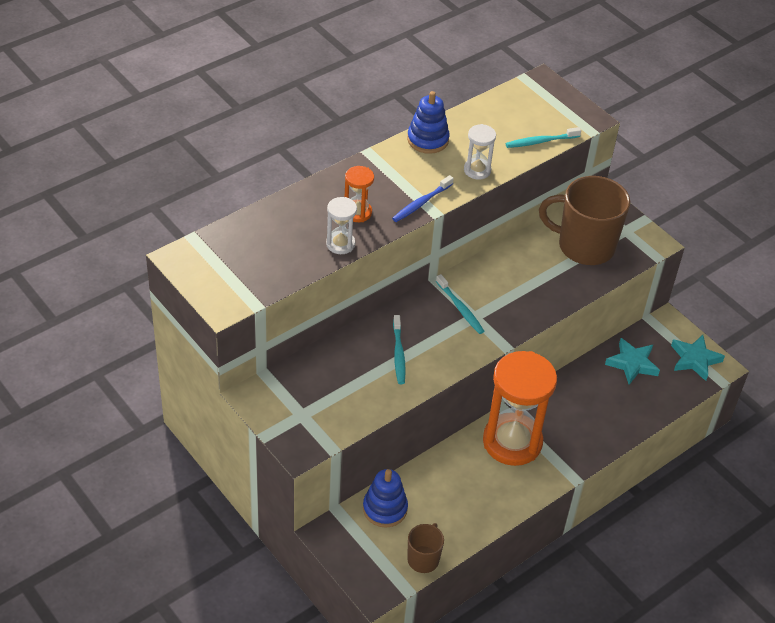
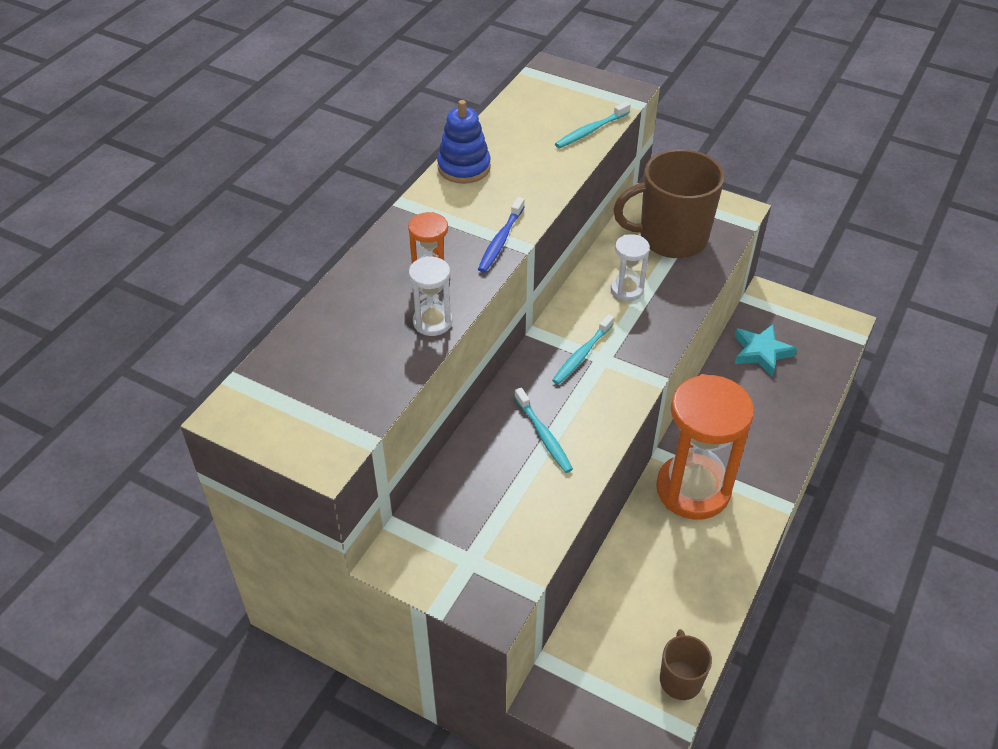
camera: 20 degrees left, 0 degrees up
(385, 509) = (599, 633): blue stacking toy -> none
(460, 308) = (582, 354): turquoise toothbrush -> turquoise toothbrush turned 90 degrees clockwise
(477, 170) = (541, 183): white hourglass -> white hourglass (627, 290)
(694, 359) = (818, 325): turquoise star -> none

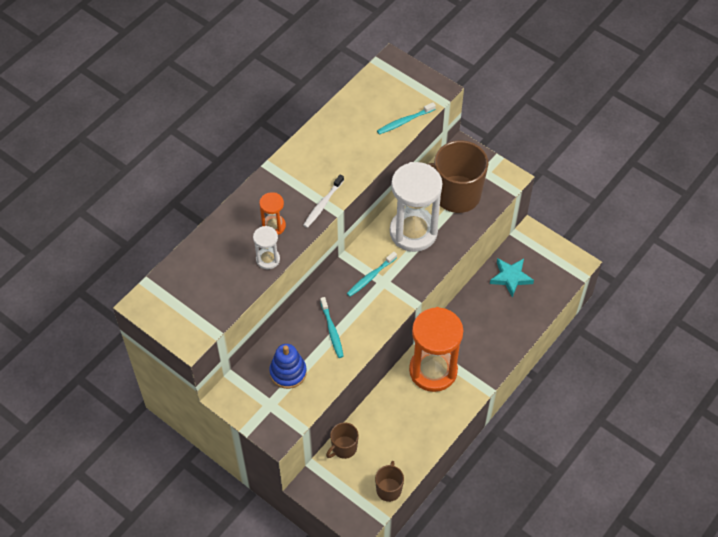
camera: 10 degrees right, 10 degrees up
(464, 167) = (312, 141): blue stacking toy -> blue stacking toy (288, 372)
(500, 240) = (322, 204): blue toothbrush -> white toothbrush
(589, 625) = (344, 448): none -> brown mug
(627, 290) = (413, 232): white hourglass -> white hourglass, size x2.17

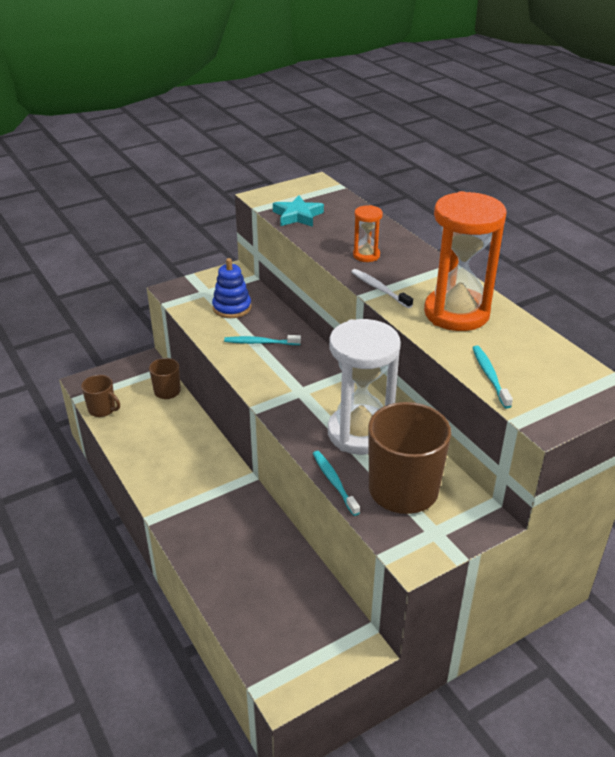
camera: 110 degrees right, 20 degrees down
(268, 259) = (325, 245): white hourglass -> none
(370, 277) = (312, 383): turquoise toothbrush -> turquoise toothbrush (334, 482)
(433, 370) = (208, 478): orange hourglass -> orange hourglass (456, 313)
(511, 277) = (297, 596): turquoise star -> turquoise star (297, 216)

